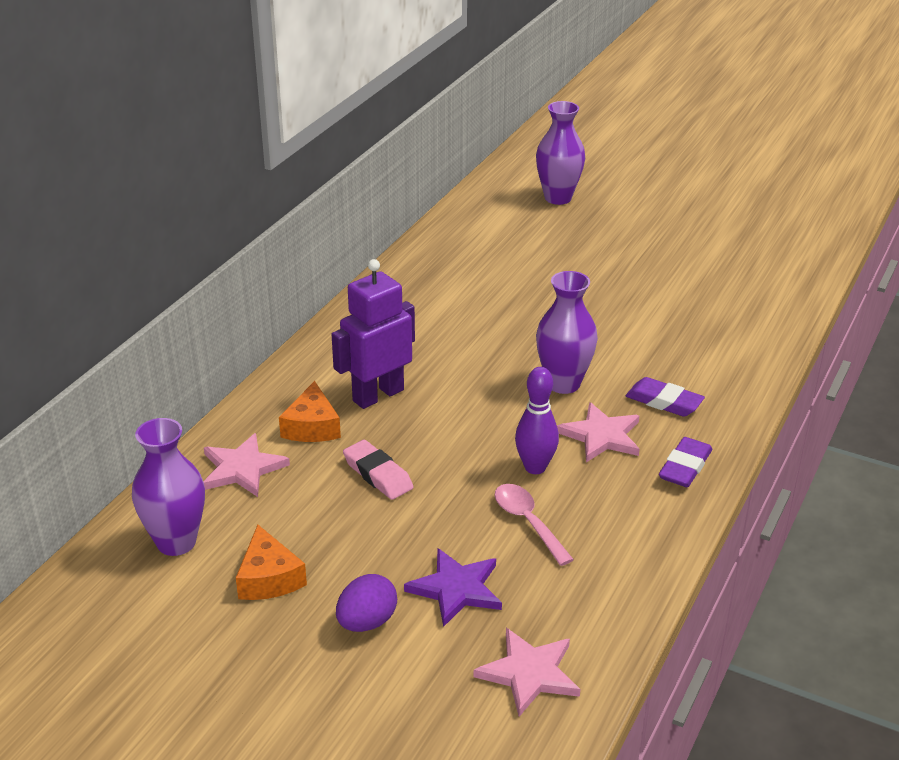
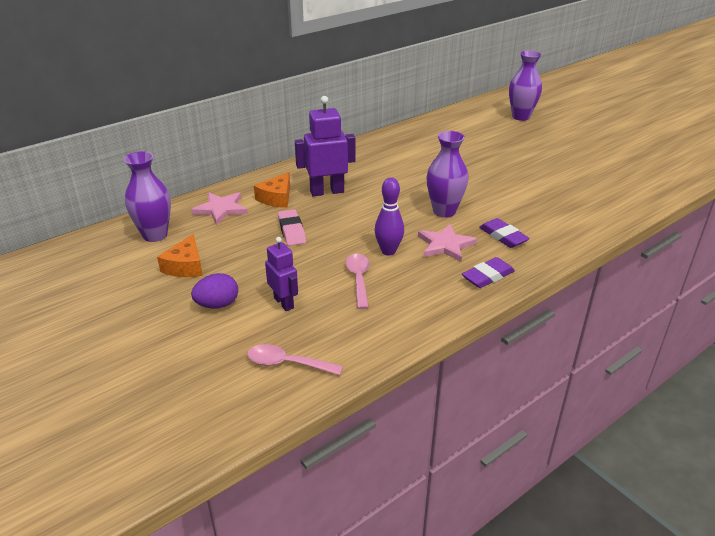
camera: 25 degrees right, 0 degrees up
(456, 589) = (284, 303): purple star -> purple robot
(529, 673) = (287, 363): pink star -> pink spoon

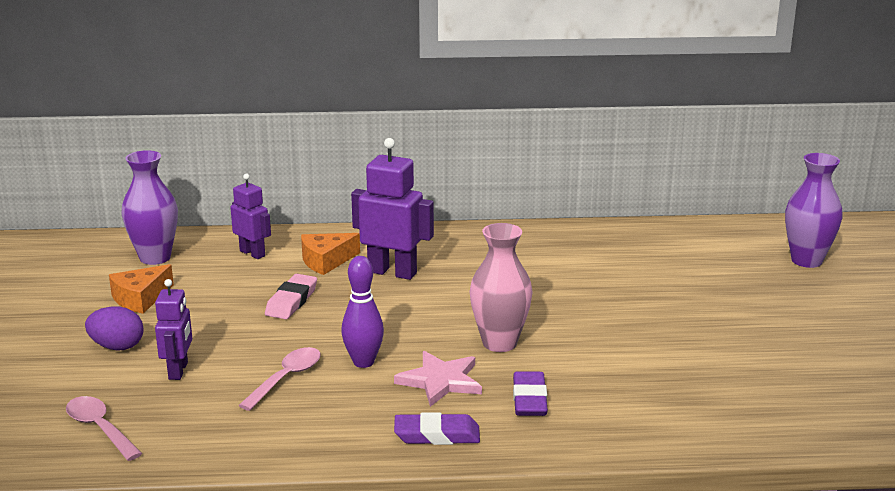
camera: 35 degrees right, 10 degrees down
(221, 209) = (252, 253): pink star -> purple robot
(444, 211) = (499, 343): purple vase -> pink vase

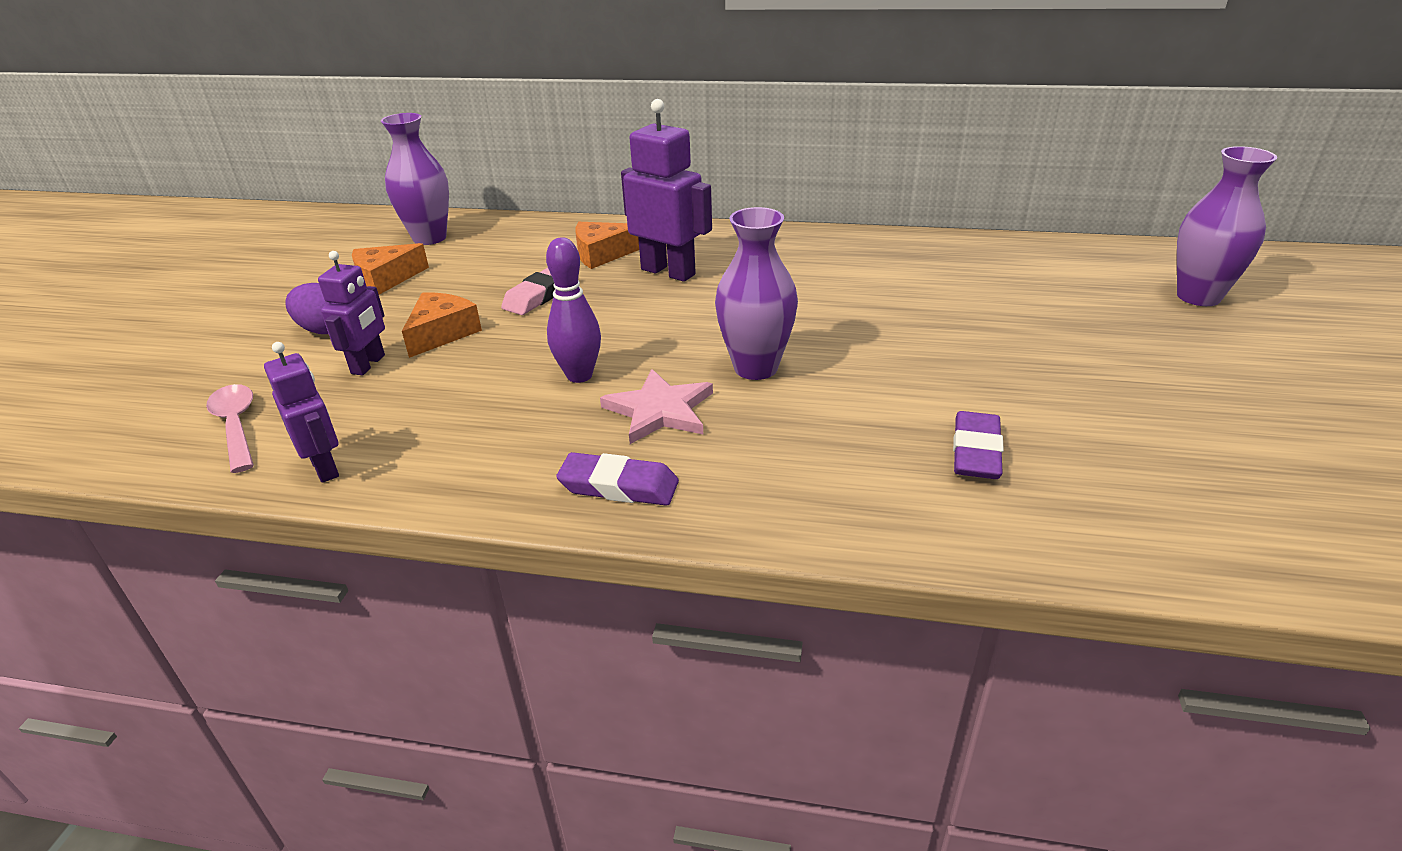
camera: 15 degrees right, 10 degrees up
(225, 340) = (442, 333): none -> orange cheese
(252, 253) = (530, 240): purple robot -> purple robot (325, 467)
(286, 378) = (480, 386): pink spoon -> none
(499, 343) = (756, 368): pink vase -> purple vase
(529, 399) = (762, 449): purple eraser -> purple eraser (976, 452)

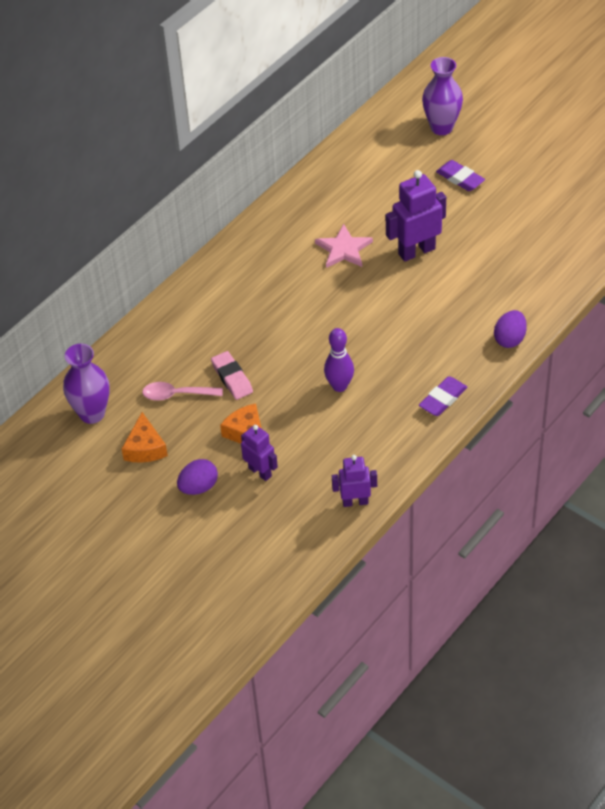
camera: 60 degrees left, 15 degrees up
(236, 426) = (288, 535): pink spoon -> pink spoon (176, 394)
(602, 254) = (196, 333): orange cheese -> none
(660, 410) = (394, 366): pink star -> pink star (344, 249)
(668, 272) = (248, 311): purple robot -> purple robot (416, 251)
(756, 368) = (383, 317): purple vase -> none
(837, 519) = (510, 339): none -> purple egg
(976, 452) = (498, 276): purple eraser -> purple eraser (460, 178)

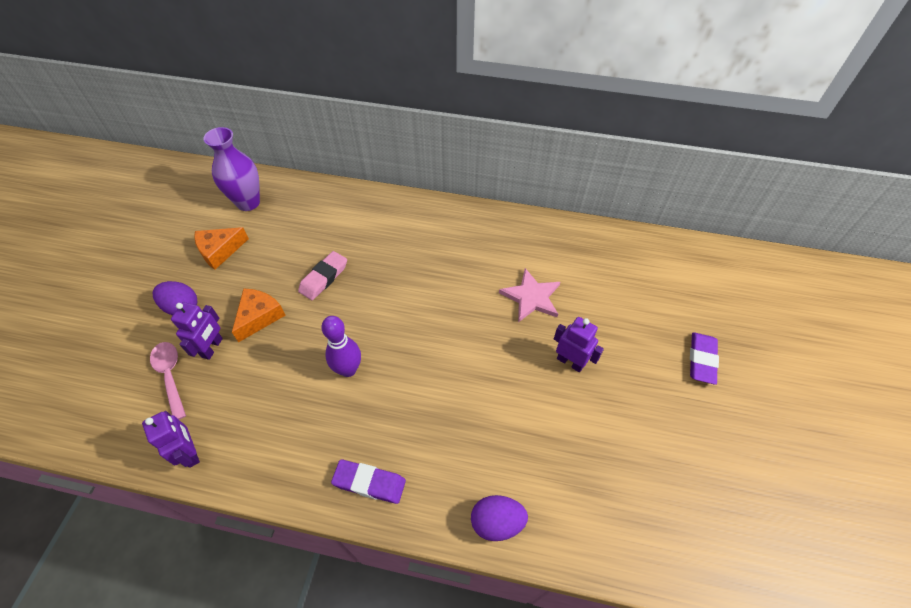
camera: 60 degrees right, 5 degrees up
(176, 394) = (289, 247): pink spoon -> pink spoon (170, 376)
(416, 251) = (570, 362): purple robot -> purple robot, size x0.62
(441, 127) = (757, 312): purple vase -> none

